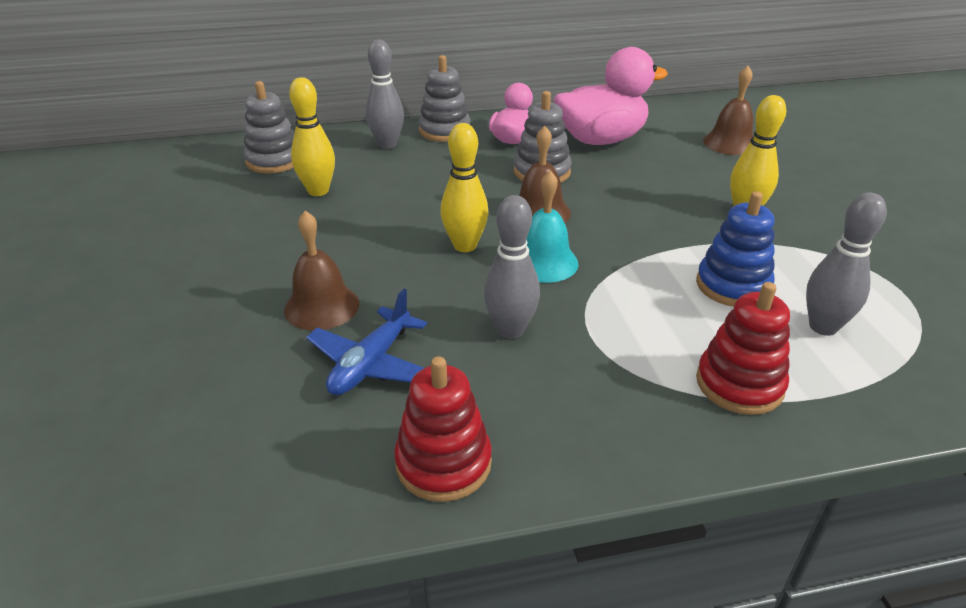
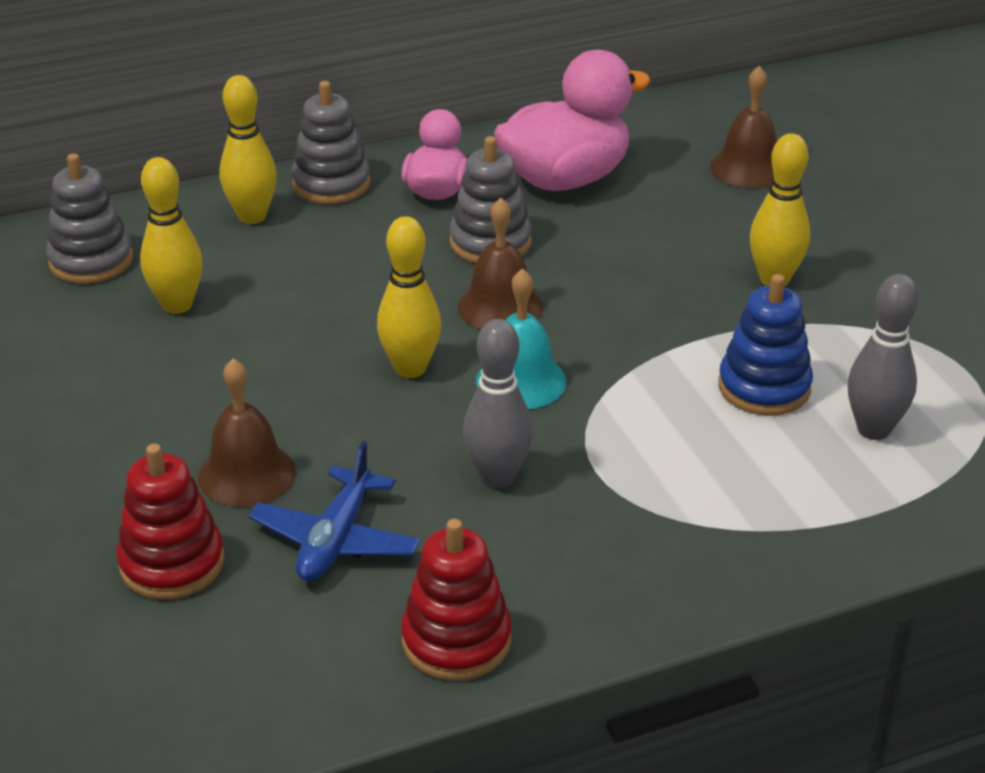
camera: 10 degrees left, 0 degrees up
(387, 144) = (252, 216): grey bowling pin -> yellow bowling pin
(739, 384) = (778, 511): red stacking toy -> red stacking toy (172, 563)

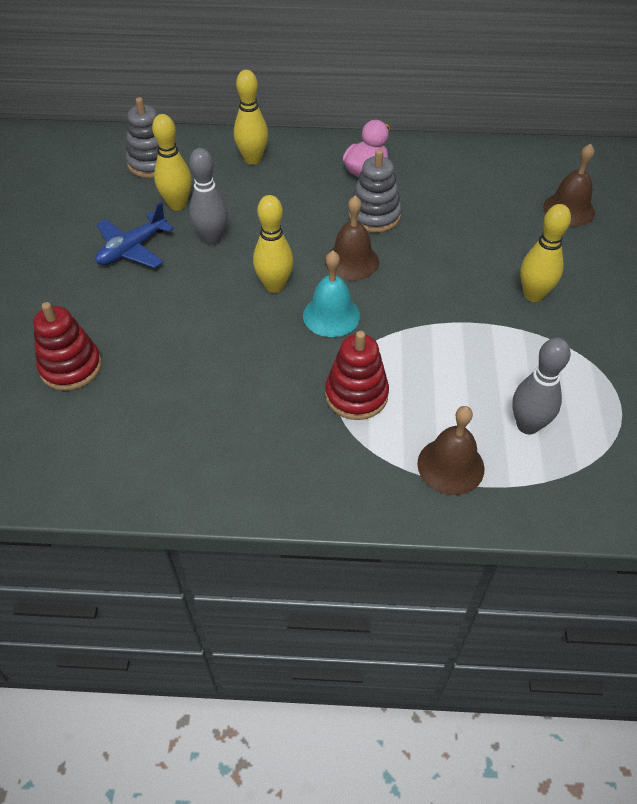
camera: 25 degrees right, 15 degrees up
(246, 474) = (144, 324): brown bell -> brown bell (450, 466)
(331, 184) = (309, 150): grey stacking toy -> none
(336, 539) = (162, 384): blue plane -> blue plane (132, 249)
(456, 640) = (183, 475): red stacking toy -> red stacking toy (356, 395)
(497, 477) = (276, 375): grey bowling pin -> grey bowling pin (212, 239)
(565, 179) = (447, 185): pink duck -> none
(764, 387) = (476, 370): blue stacking toy -> none

